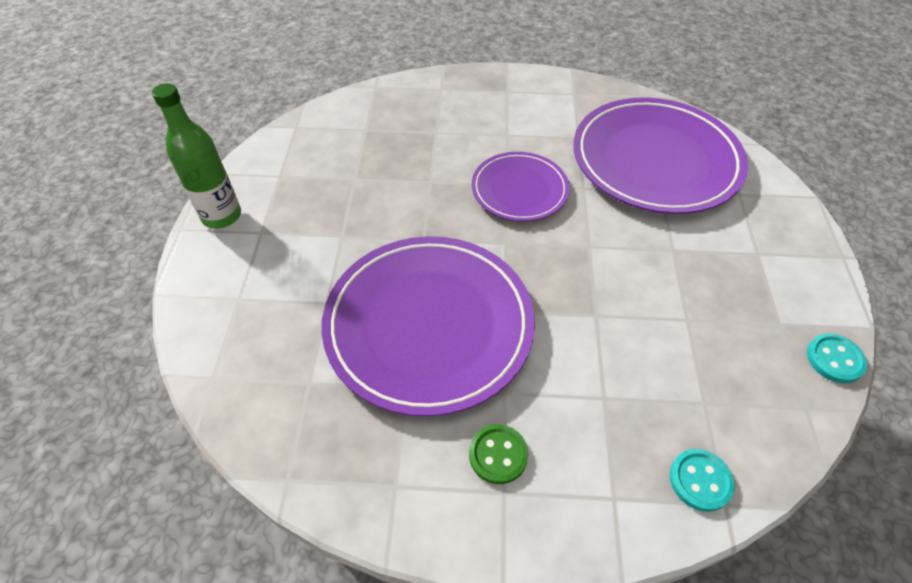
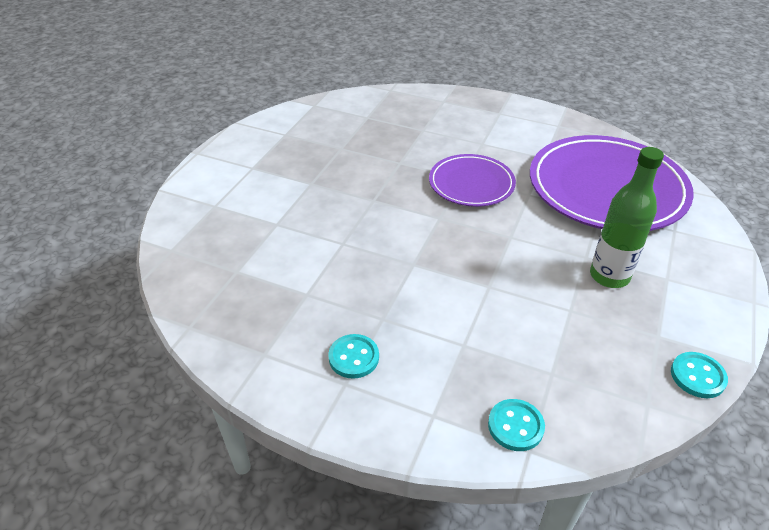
camera: 20 degrees right, 10 degrees down
(221, 216) = (229, 151): green bottle -> green bottle (609, 276)
(429, 325) = (346, 258): purple plate -> none
(498, 455) = (354, 357): green button -> turquoise button

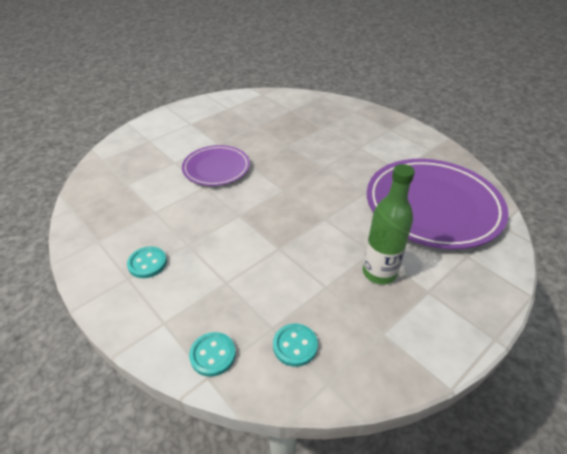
camera: 25 degrees right, 0 degrees up
(471, 184) = (326, 173): purple plate -> purple plate (216, 168)
(697, 376) = (390, 379): turquoise button -> turquoise button (295, 346)

